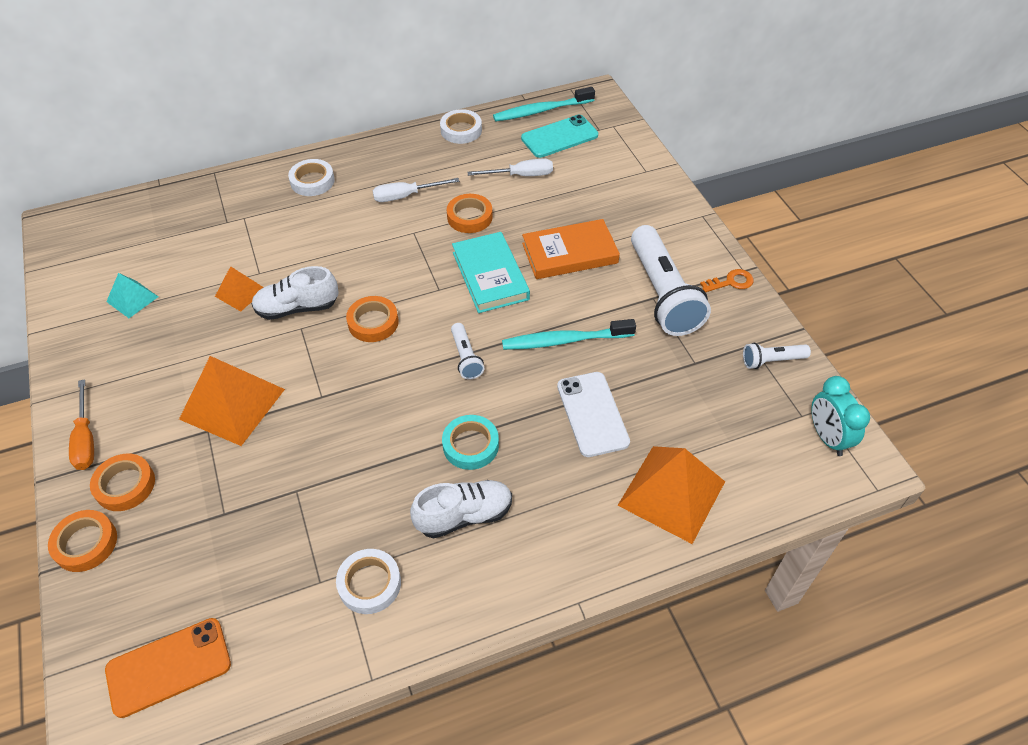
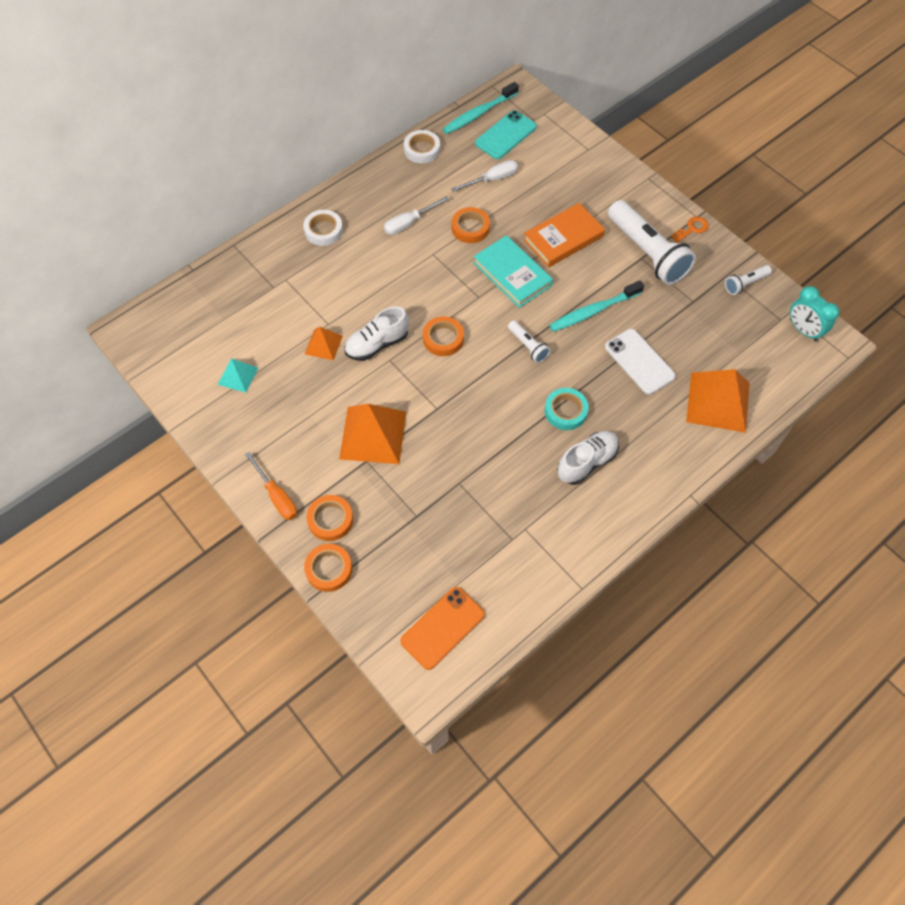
camera: 20 degrees left, 10 degrees up
(369, 584) = (547, 529): white tape -> none

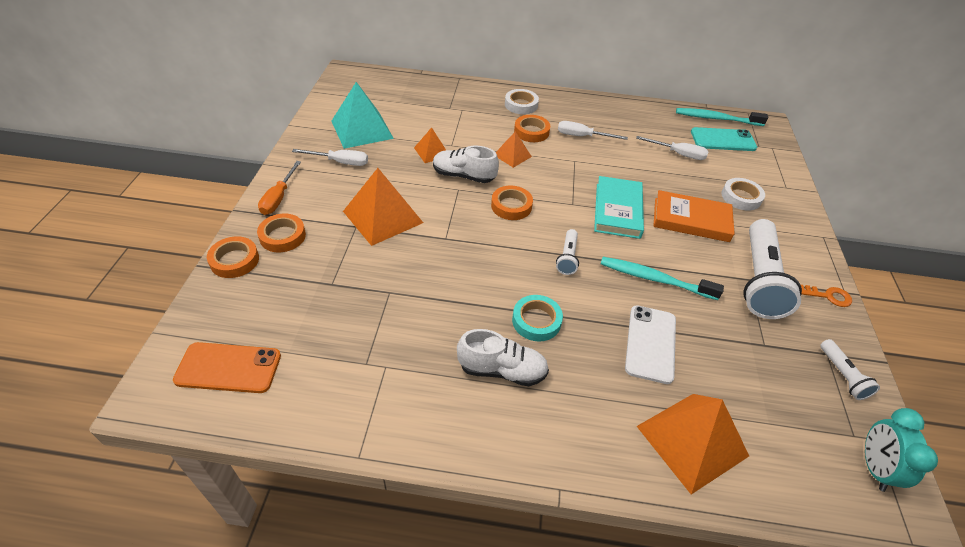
camera: 45 degrees right, 15 degrees down
(238, 376) = (362, 129): turquoise pyramid -> turquoise pyramid, size x1.87
(271, 422) = (340, 162): none -> white screwdriver
(385, 291) = (512, 155): none -> orange pyramid
(422, 149) = (646, 110): white tape -> white tape (741, 197)
(470, 228) = (623, 166): orange tape -> orange tape (531, 132)
(745, 284) = (842, 375): white flashlight -> white flashlight turned 120 degrees counterclockwise

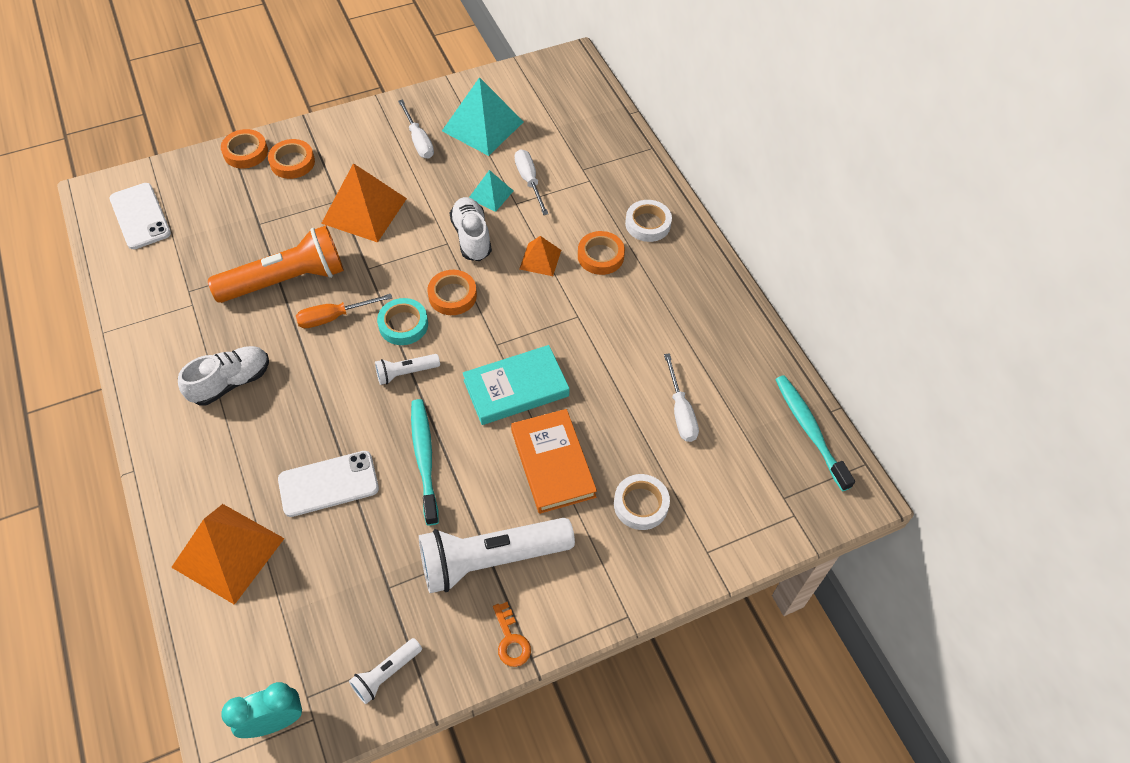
camera: 60 degrees right, 10 degrees up
(228, 368) = (140, 216): orange phone -> white phone
(279, 198) = (337, 131): orange screwdriver -> orange screwdriver (334, 317)
(415, 290) = (286, 280): none -> orange flashlight
(432, 152) = (491, 194): orange pyramid -> turquoise pyramid
(502, 370) = (231, 382): white shoe -> white shoe turned 105 degrees counterclockwise
(536, 321) = (303, 383): turquoise tape -> turquoise tape (403, 325)
(582, 136) = (633, 304): white screwdriver -> white screwdriver (529, 181)
(723, 140) = (759, 452): turquoise phone -> none

